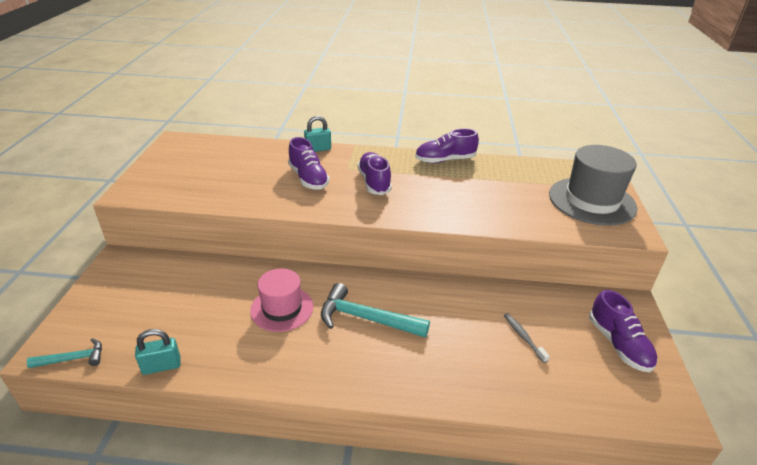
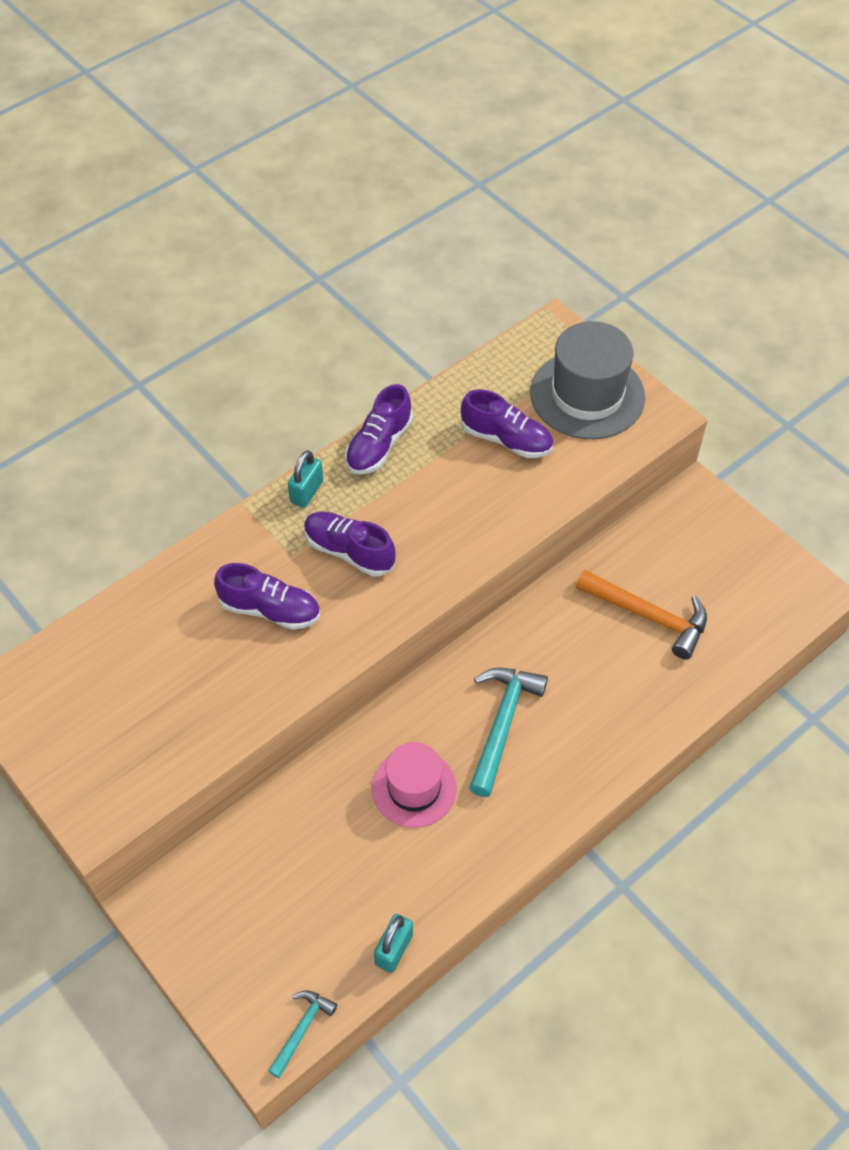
camera: 45 degrees left, 20 degrees up
(318, 149) = (210, 549): turquoise padlock -> turquoise padlock (307, 492)
(366, 318) = (502, 723): turquoise hammer -> turquoise hammer turned 135 degrees clockwise
(523, 337) = (649, 616): grey toothbrush -> orange hammer
(618, 344) = (724, 554): purple shoe -> purple shoe (506, 439)

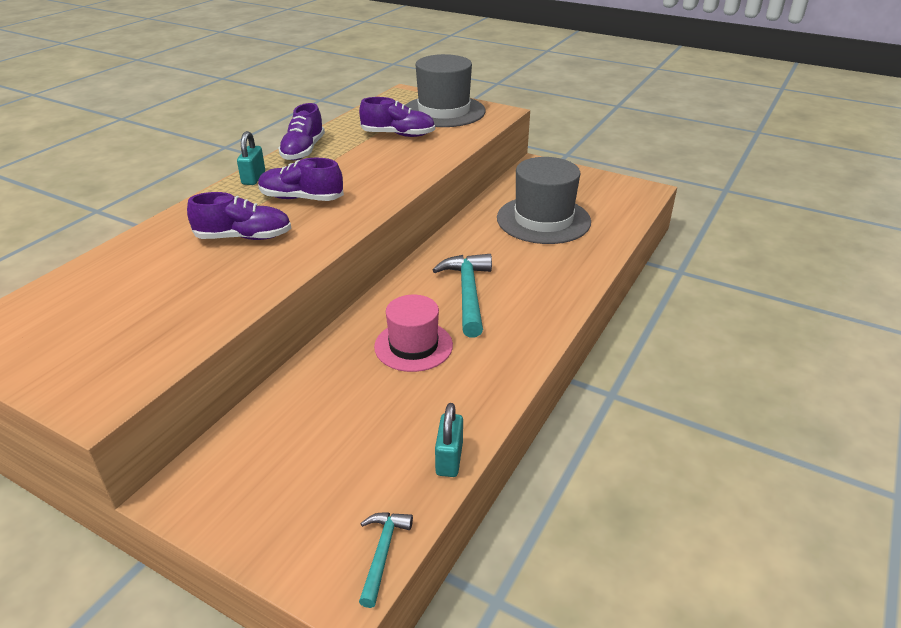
camera: 20 degrees left, 20 degrees down
(649, 616) = (543, 220): orange hammer -> grey hat

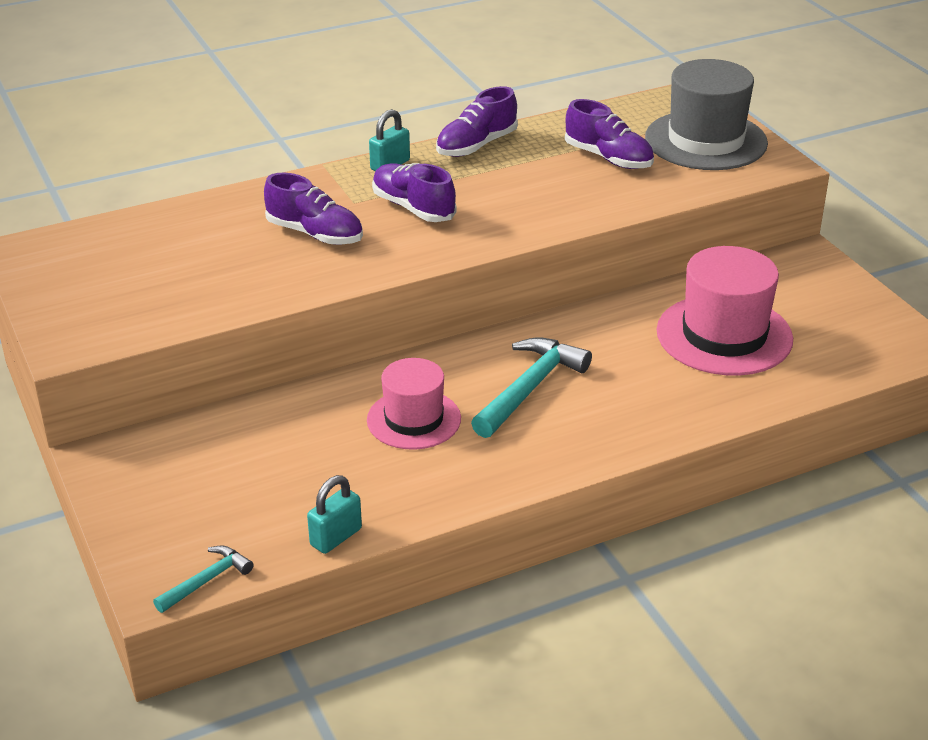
camera: 35 degrees right, 0 degrees up
(543, 220) = (724, 335): grey hat -> pink hat

